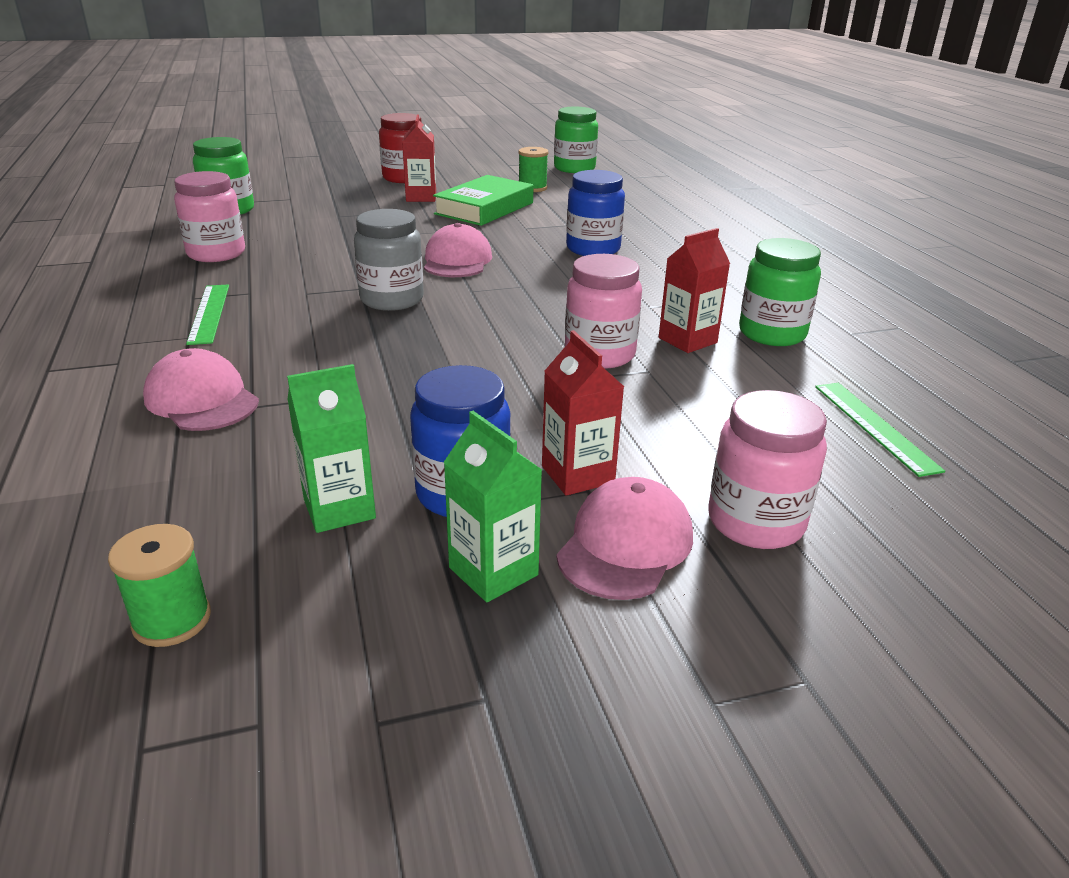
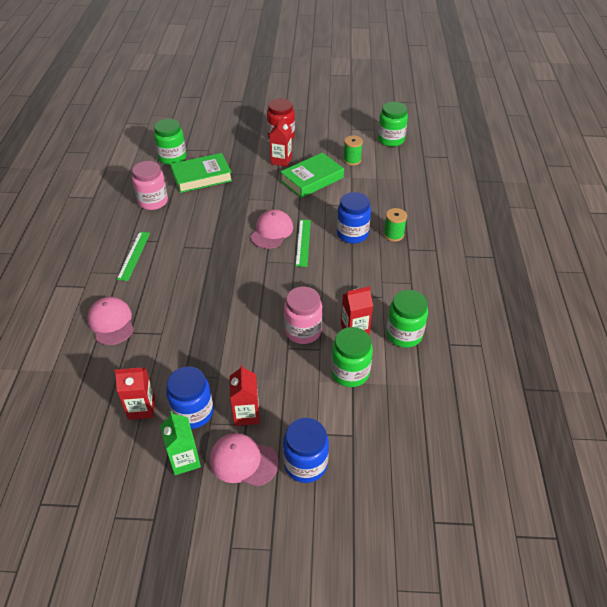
camera: 20 degrees right, 15 degrees up
(172, 620) = (64, 450): green spool -> green spool (393, 234)
(294, 222) = (202, 177): none -> green book
(339, 509) = (141, 408): green carton -> red carton
(392, 299) = (223, 261): grey jar -> none
(625, 545) = (243, 461): pink cap -> pink cap turned 120 degrees counterclockwise
(725, 388) = (350, 372): none -> green jar
(755, 522) = (305, 464): pink jar -> blue jar
(874, 426) = (405, 419): green ruler -> green ruler (303, 242)

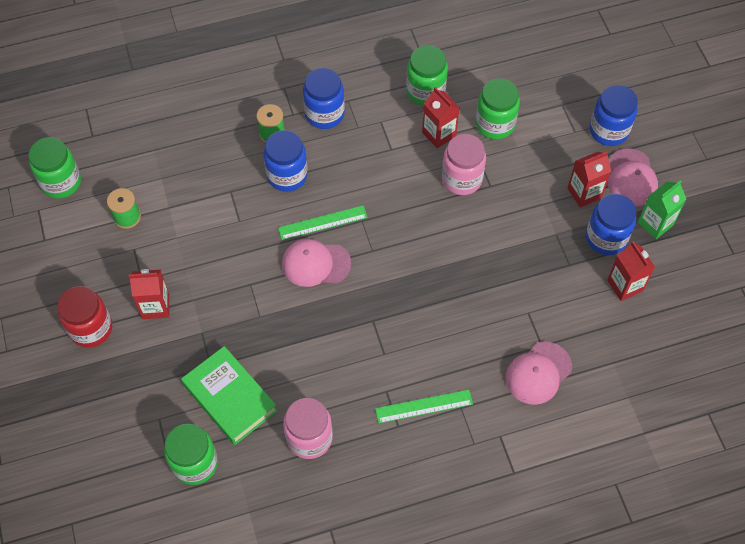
camera: 110 degrees left, 15 degrees up
(312, 179) = (189, 253): green book -> none
(402, 266) = (324, 114): none -> blue jar

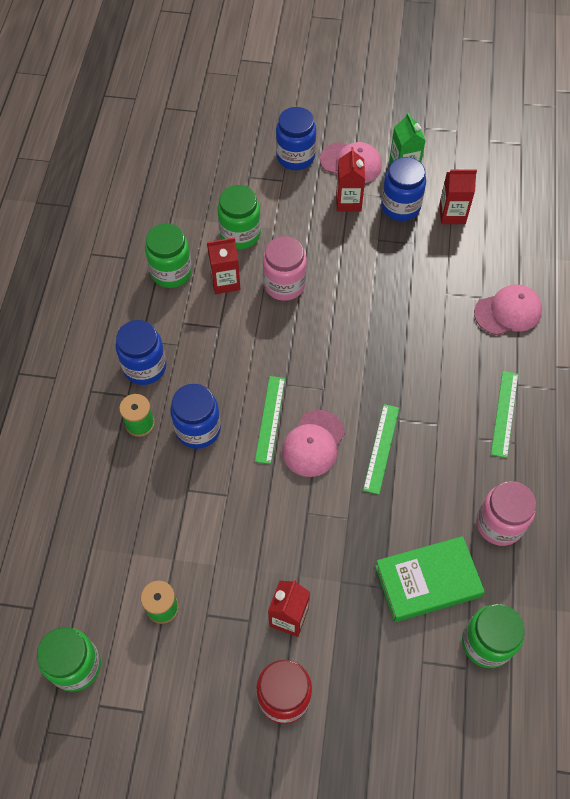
camera: 65 degrees left, 0 degrees up
(337, 317) = (381, 448): none -> green ruler
(538, 373) = (508, 312): pink cap -> pink cap turned 90 degrees counterclockwise

